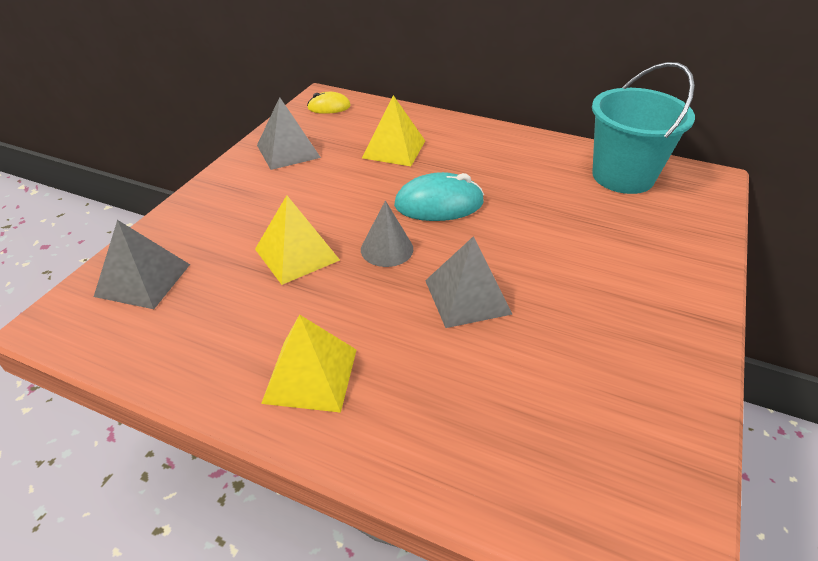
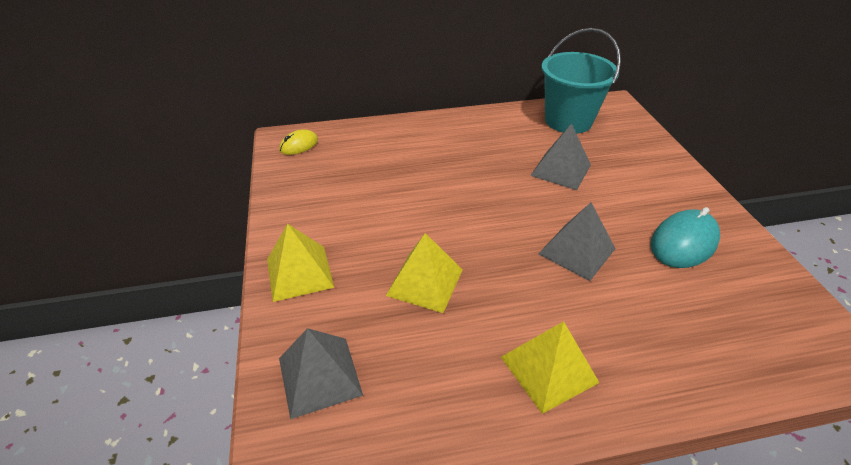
camera: 35 degrees left, 0 degrees up
(288, 151) = (310, 198): grey pyramid -> grey pyramid (560, 170)
(387, 249) = (485, 243): grey cone -> none
(394, 149) = (396, 161): yellow pyramid -> yellow pyramid (299, 272)
(439, 204) = (479, 191): turquoise mouse -> turquoise mouse (683, 242)

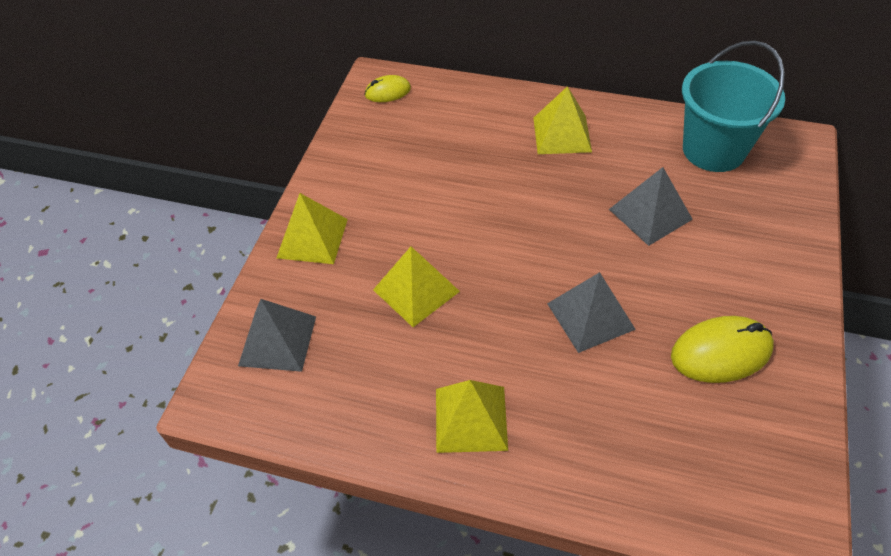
camera: 30 degrees right, 10 degrees up
(459, 138) = (562, 134): none -> yellow pyramid
(683, 242) = (721, 352): turquoise mouse -> yellow mouse

